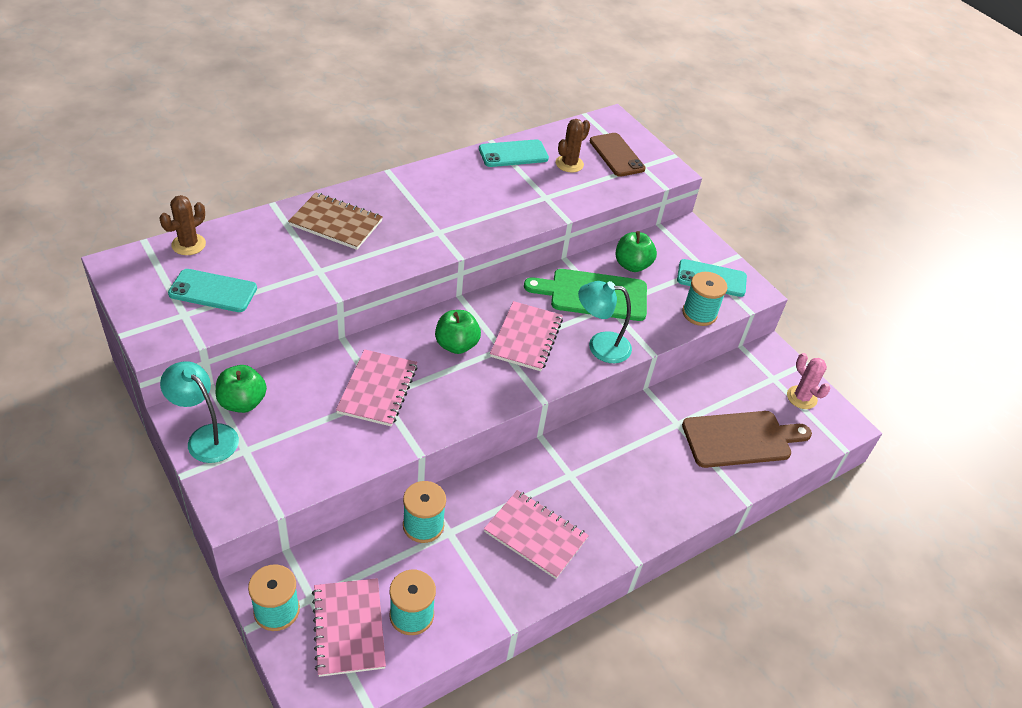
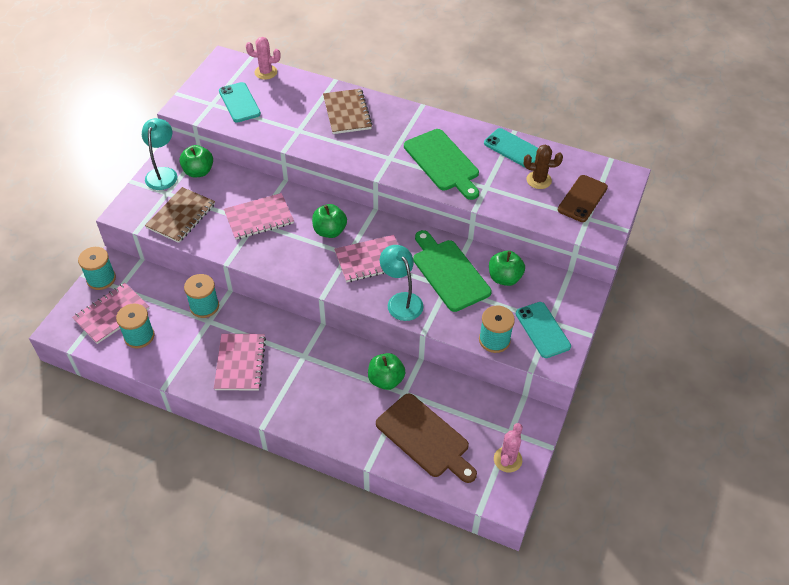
camera: 60 degrees right, 5 degrees up
(188, 244) = (265, 72): brown cactus -> pink cactus
(300, 456) = (181, 216): none -> brown notebook
(484, 203) = (443, 162): none -> green cutting board
(652, 428) = (386, 380): none -> green apple

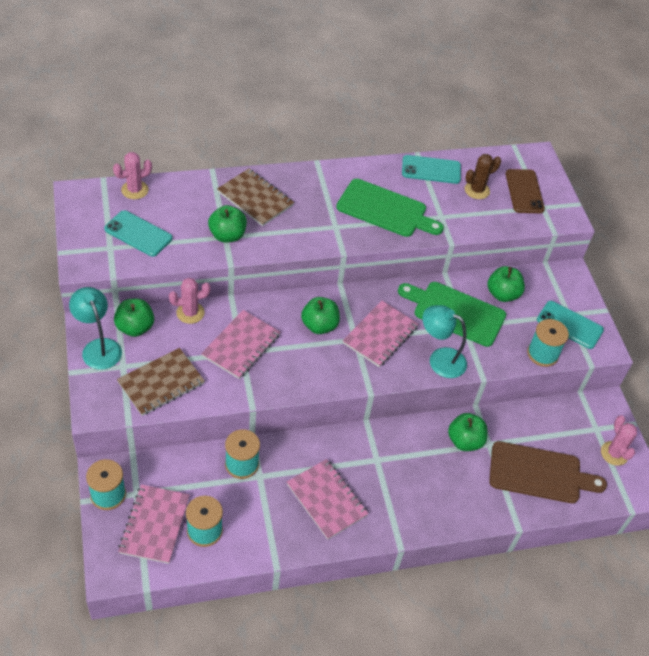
camera: 40 degrees left, 0 degrees up
(181, 216) = (161, 383): brown notebook -> brown notebook turned 60 degrees clockwise
(245, 179) = (190, 313): none -> pink cactus
(301, 130) = (227, 235): none -> green apple

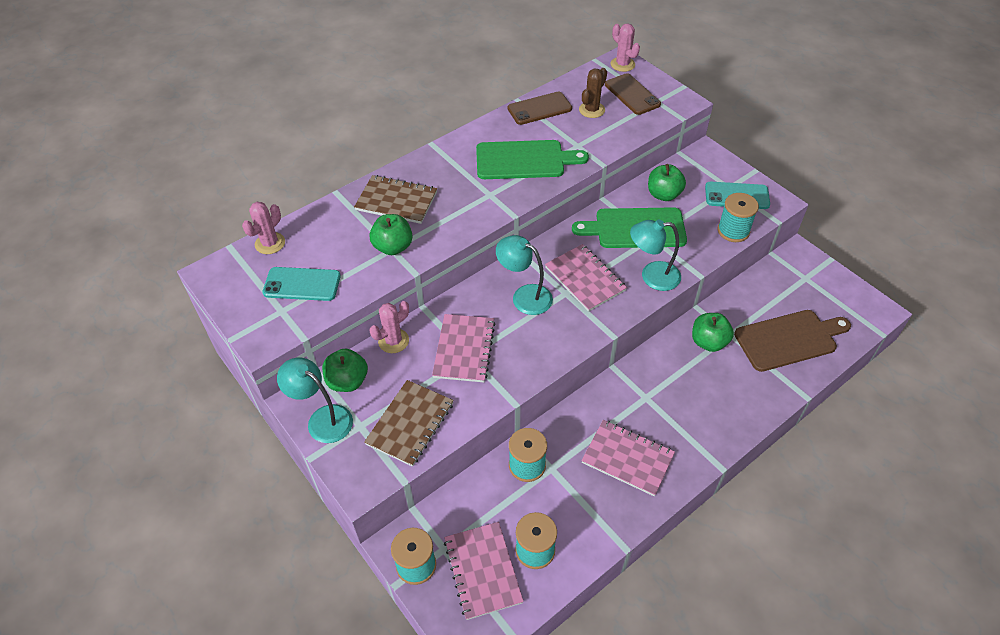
camera: 20 degrees left, 0 degrees up
(319, 325) = (524, 296): green apple -> turquoise lamp
(380, 335) = (585, 279): pink notebook -> pink notebook turned 45 degrees counterclockwise
(431, 170) = (539, 109): turquoise phone -> brown phone
(614, 453) = (834, 292): pink cactus -> pink cactus (622, 64)

